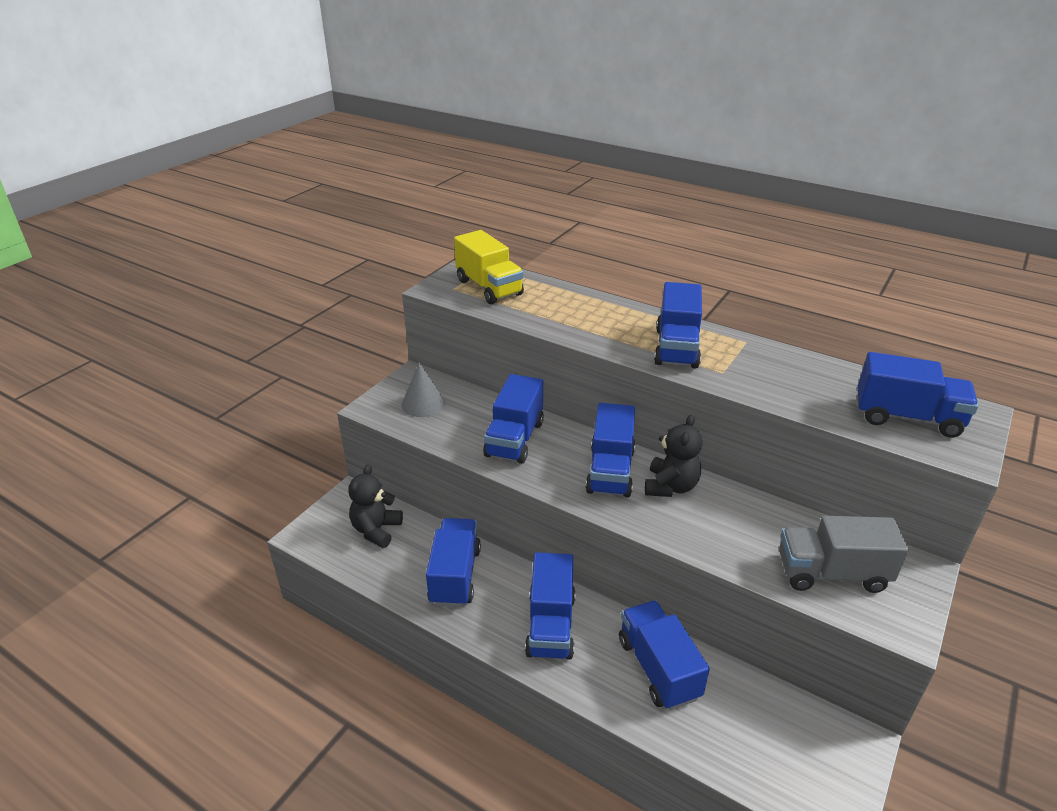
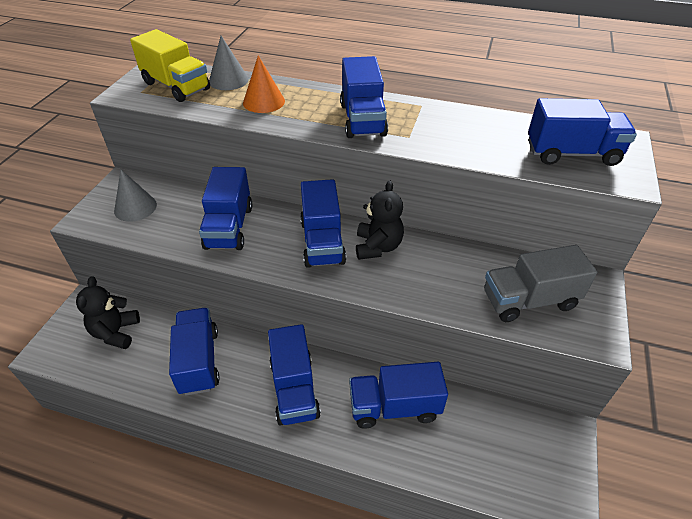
camera: 15 degrees left, 10 degrees up
(543, 288) = (228, 80): none -> grey cone
(575, 315) = (264, 101): none -> orange cone
(658, 668) = (394, 407): blue truck -> blue truck turned 60 degrees counterclockwise

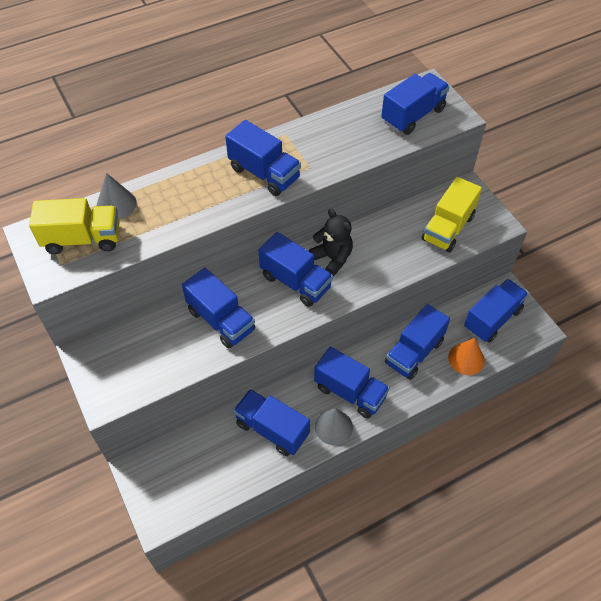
camera: 45 degrees left, 10 degrees up
(116, 332) = (189, 464): black teddy bear -> none
(135, 207) = (129, 361): grey cone -> grey cone (333, 427)
(264, 101) = (174, 205): orange cone -> orange cone (466, 359)
(518, 447) = (492, 319): none -> blue truck
(529, 300) = (448, 228): grey truck -> yellow truck

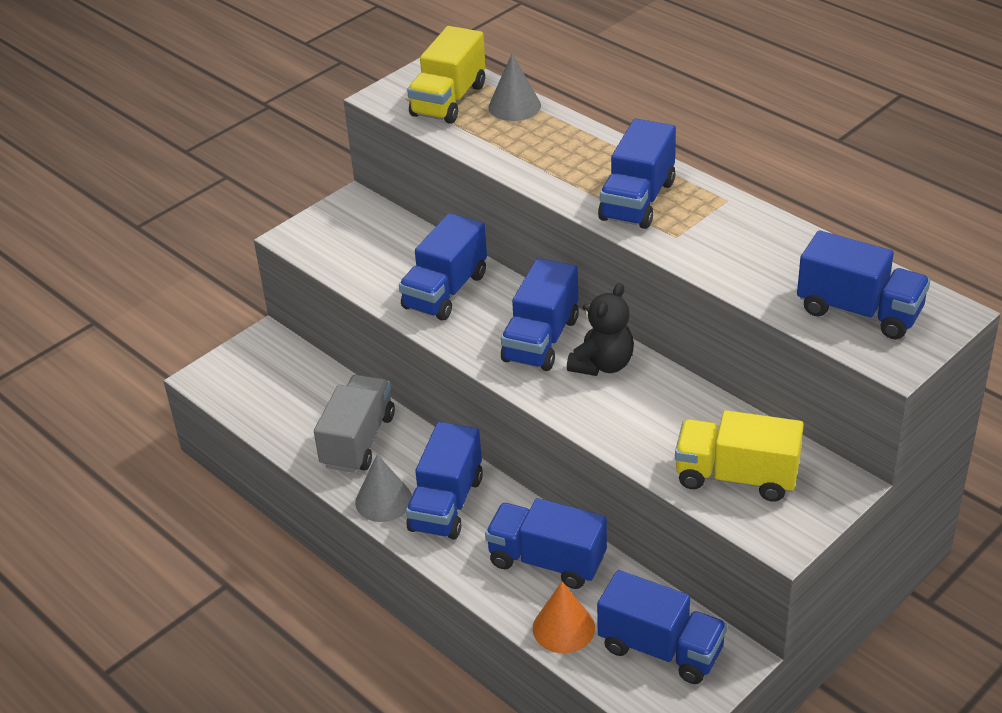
camera: 75 degrees right, 15 degrees down
(82, 239) = (449, 100): yellow truck -> yellow truck turned 45 degrees clockwise
(272, 429) = (358, 441): blue truck -> grey truck

